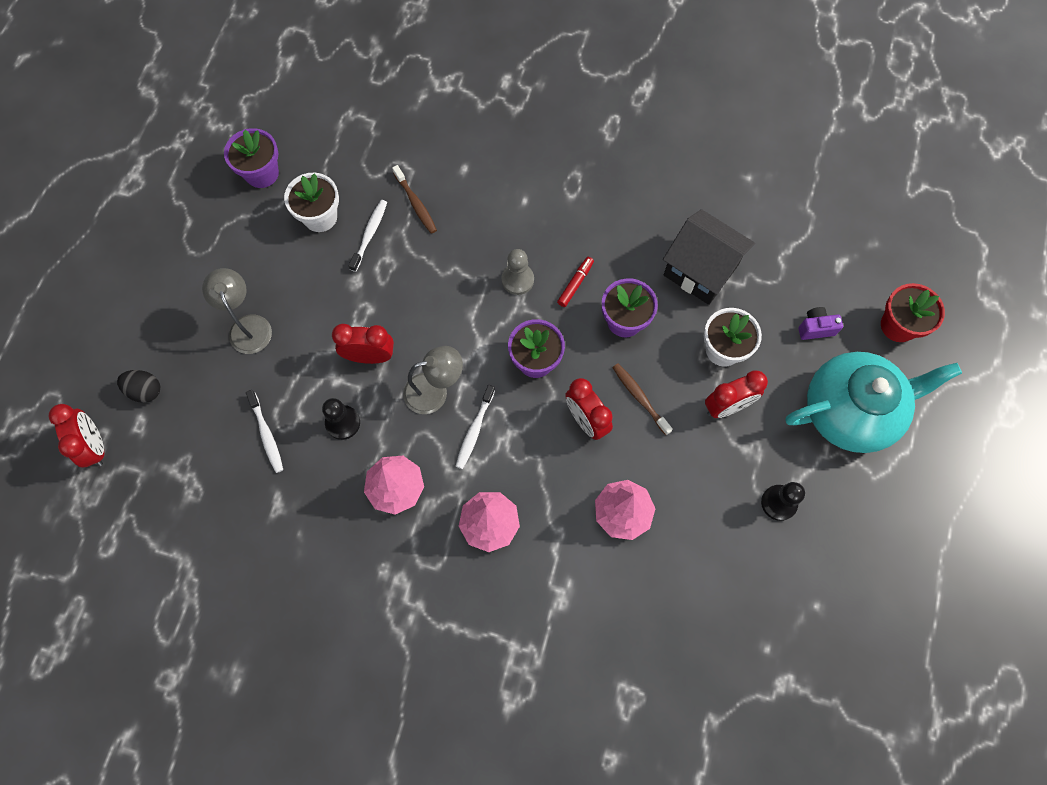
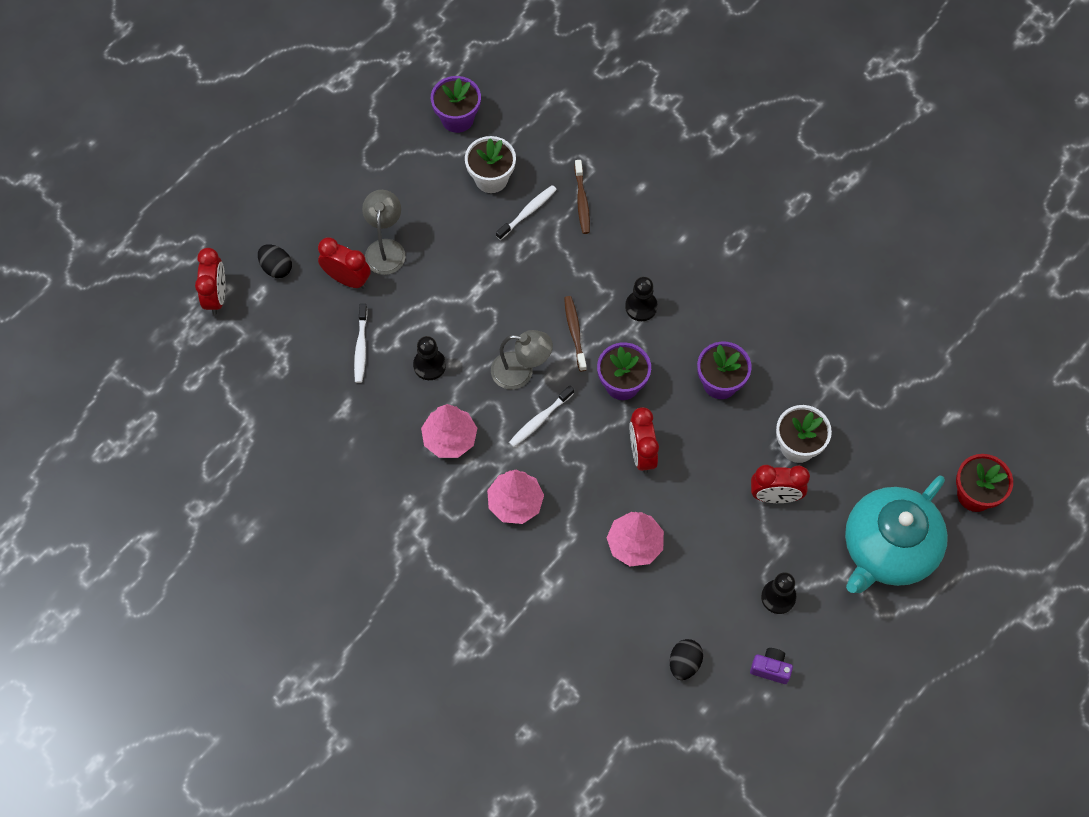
camera: 25 degrees right, 5 degrees down
(370, 356) = (478, 318): red clock -> red clock (347, 279)
(517, 280) = (641, 307): grey pawn -> black pawn
(575, 284) = (691, 332): red marker -> none
(640, 398) = (699, 455): brown toothbrush -> brown toothbrush (575, 332)
(700, 270) = (814, 368): black house -> none
(726, 610) = (684, 663): none -> black egg
(815, 328) = (894, 464): purple camera -> purple camera (770, 669)
(851, 411) = (888, 549): turquoise teapot -> turquoise teapot turned 120 degrees clockwise

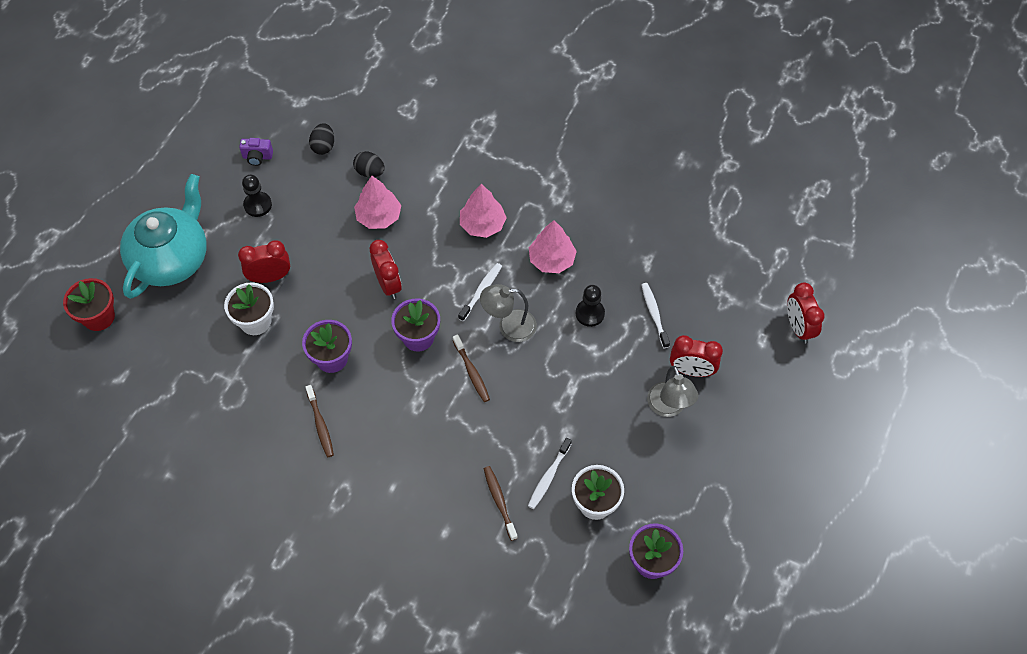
camera: 165 degrees right, 5 degrees down
(276, 268) = (759, 365): black egg -> black egg (370, 172)
(641, 307) = (417, 410): black pawn -> none
(743, 316) = (320, 424): none -> brown toothbrush

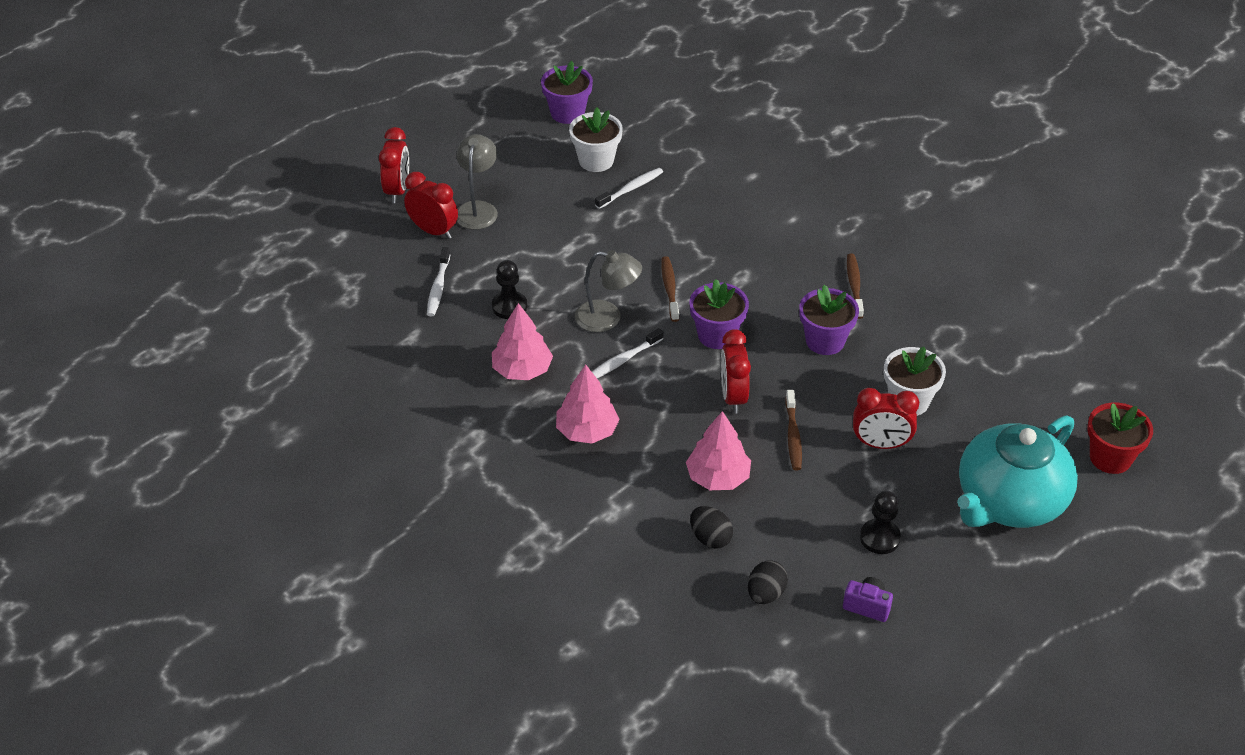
camera: 160 degrees left, 15 degrees down
(499, 502) = (688, 183): brown toothbrush -> brown toothbrush (793, 435)
(798, 327) = (293, 236): red clock -> red clock (397, 190)

